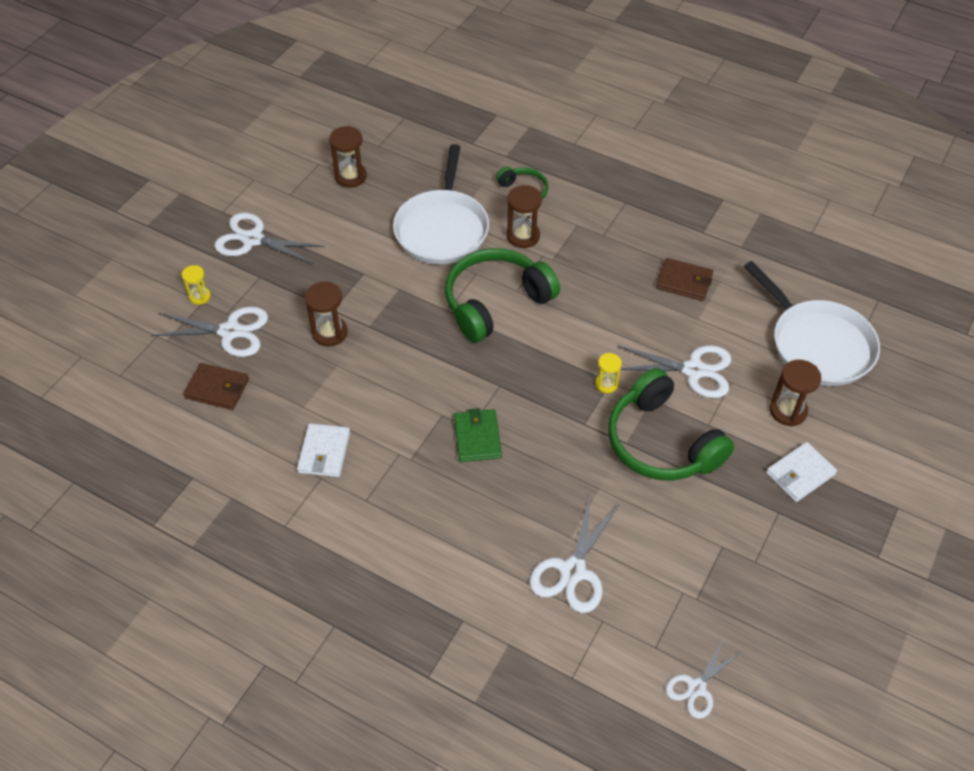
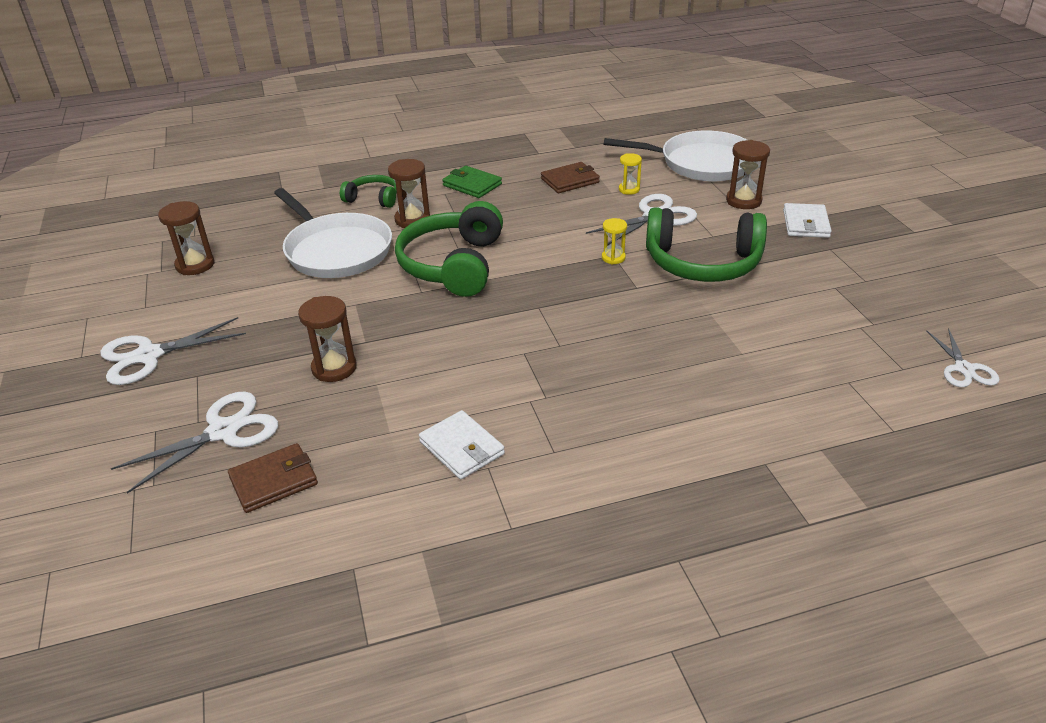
camera: 45 degrees left, 15 degrees down
(200, 296) = (145, 428): yellow hourglass -> yellow hourglass (629, 189)
(477, 437) = (575, 347): green wallet -> green wallet (472, 185)
(572, 571) = (779, 370): white scissors -> none

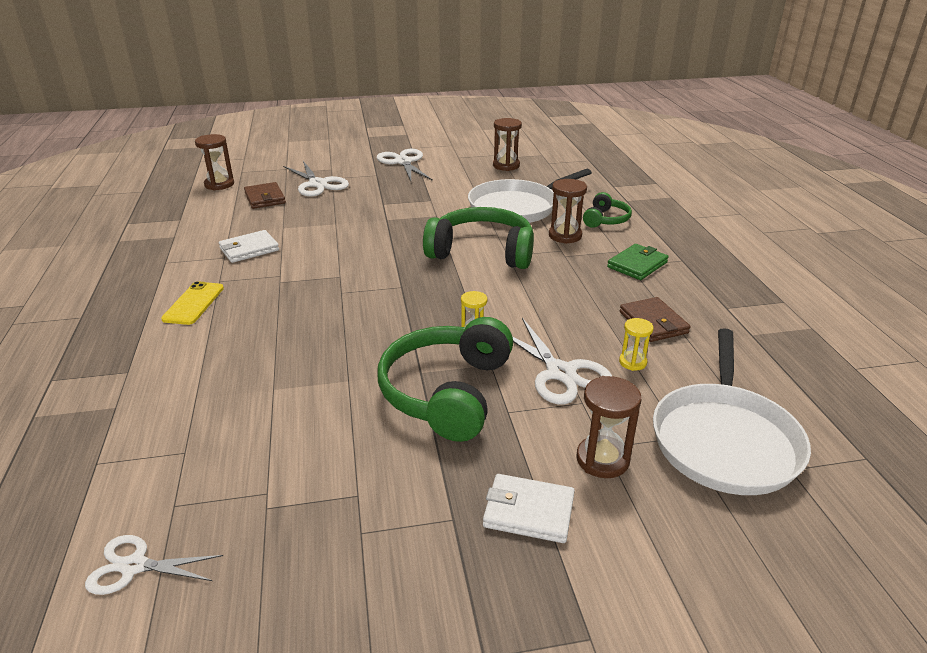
camera: 95 degrees right, 5 degrees down
(334, 368) = (361, 210): brown hourglass -> brown hourglass (219, 184)
(614, 457) = (193, 303): none -> yellow phone

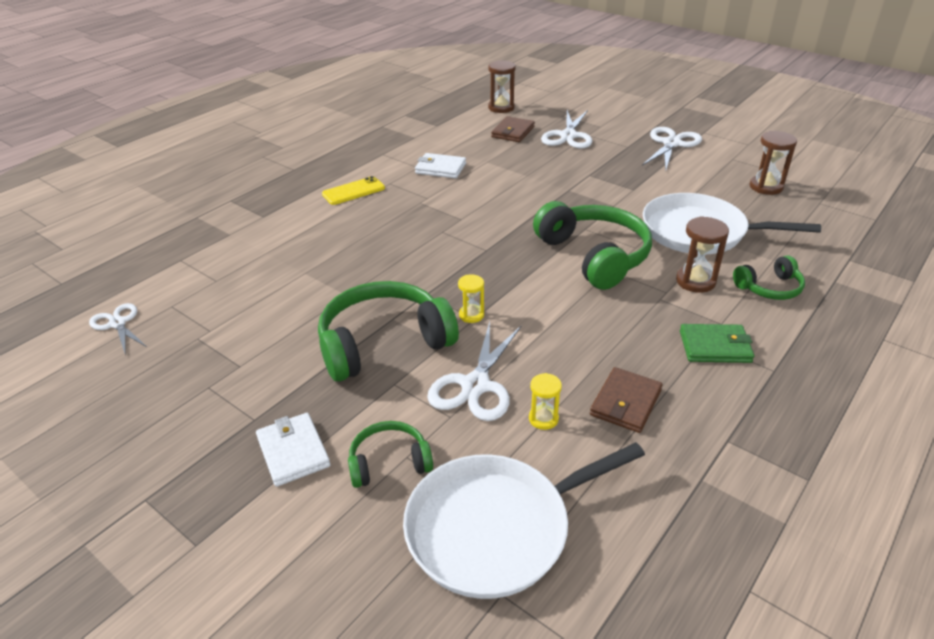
camera: 50 degrees right, 5 degrees up
(602, 459) = (389, 462): brown hourglass -> green headphones

